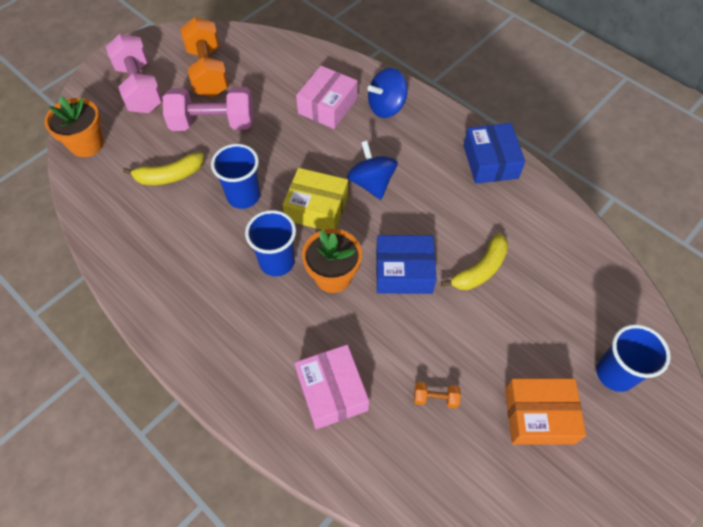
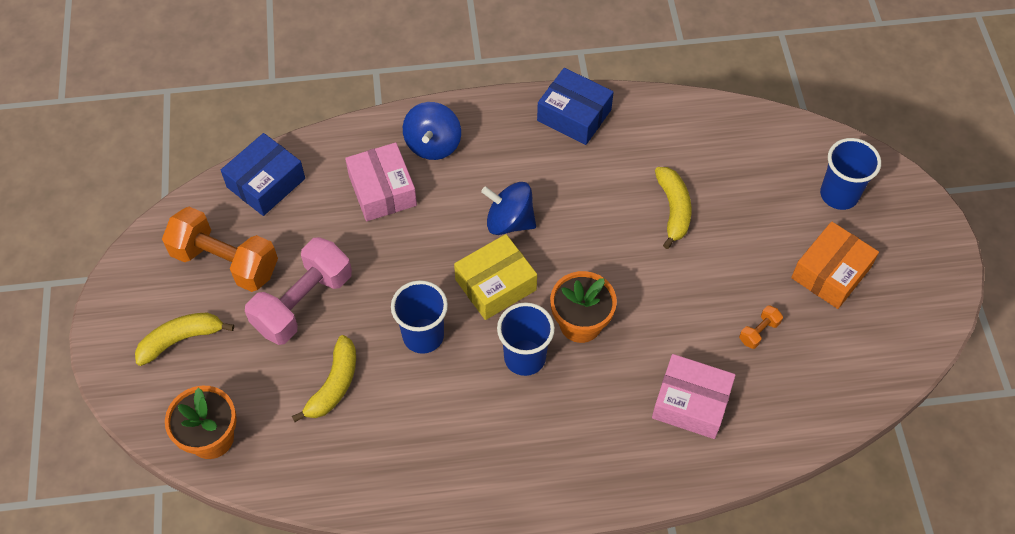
camera: 50 degrees left, 0 degrees up
(140, 88) = (181, 340): pink dumbbell -> yellow banana
(404, 271) = (625, 266): blue box -> blue box (266, 183)

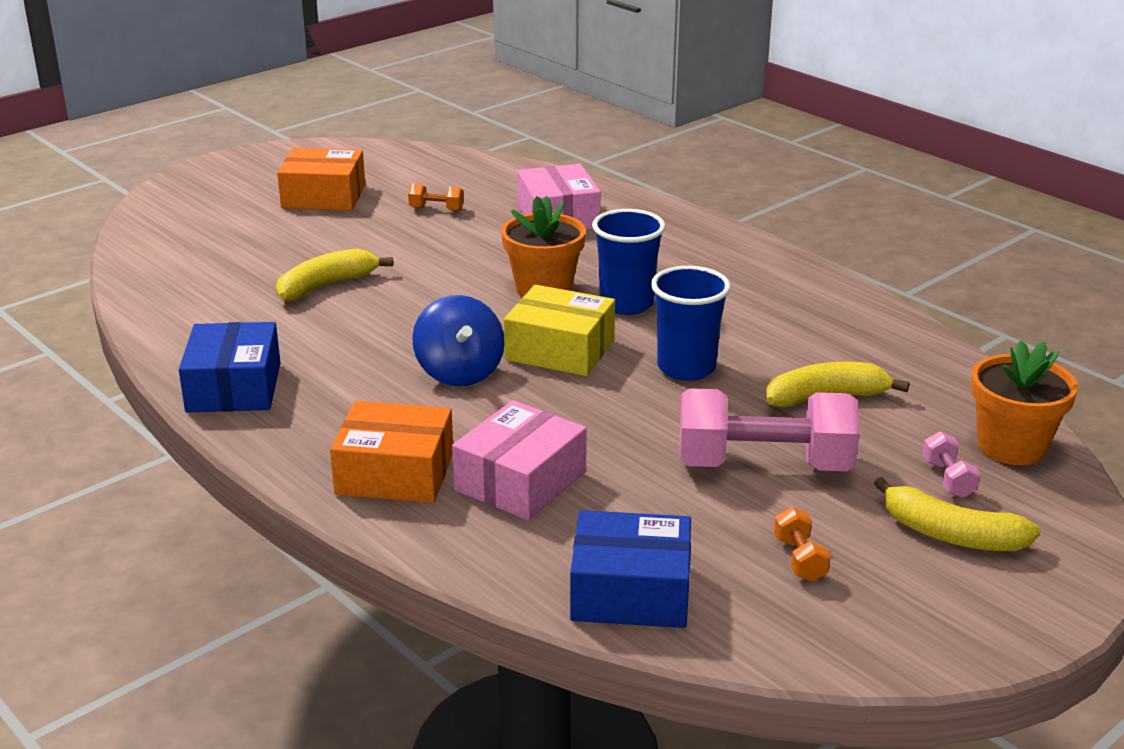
camera: 125 degrees left, 30 degrees down
(217, 378) = (948, 479): none -> pink dumbbell
(225, 262) = (800, 559): orange dumbbell -> orange dumbbell, size x0.42
(433, 144) = (395, 473): blue spinning top -> orange box
(839, 195) = (212, 214): blue cup -> none

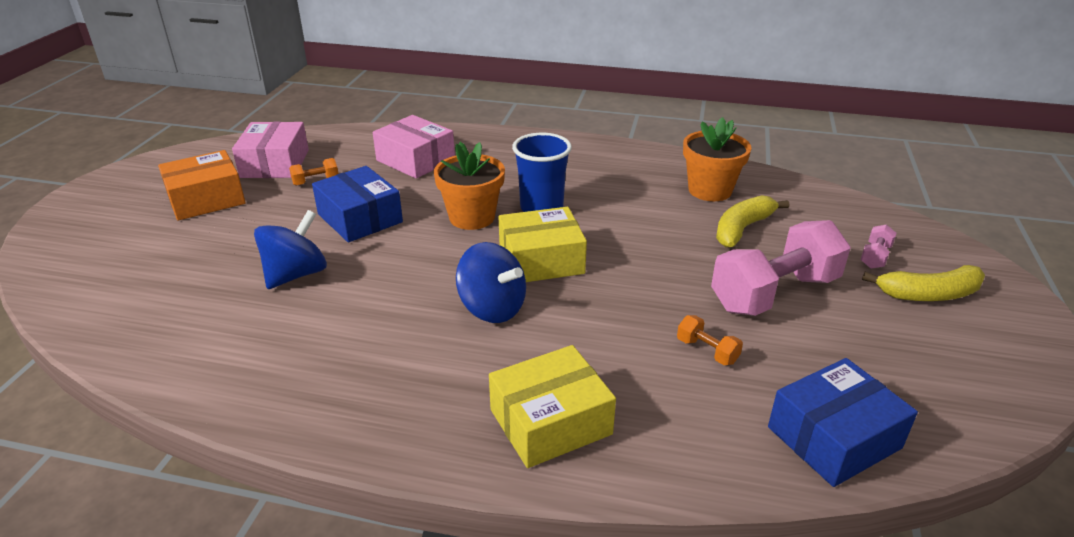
camera: 35 degrees left, 5 degrees up
(234, 387) = (317, 404): blue box -> blue box (360, 218)
(327, 285) = (296, 274): yellow banana -> blue spinning top
(395, 473) = (550, 422): orange box -> yellow box
(520, 481) = (648, 381): pink box -> pink box (275, 164)
(686, 368) = (638, 241): blue cup -> none
(800, 559) = (885, 354): orange dumbbell -> orange dumbbell (707, 351)
(948, 479) = (875, 257): pink dumbbell -> pink dumbbell turned 75 degrees clockwise
(1011, 446) = (873, 221): orange flower pot -> orange flower pot (710, 190)

